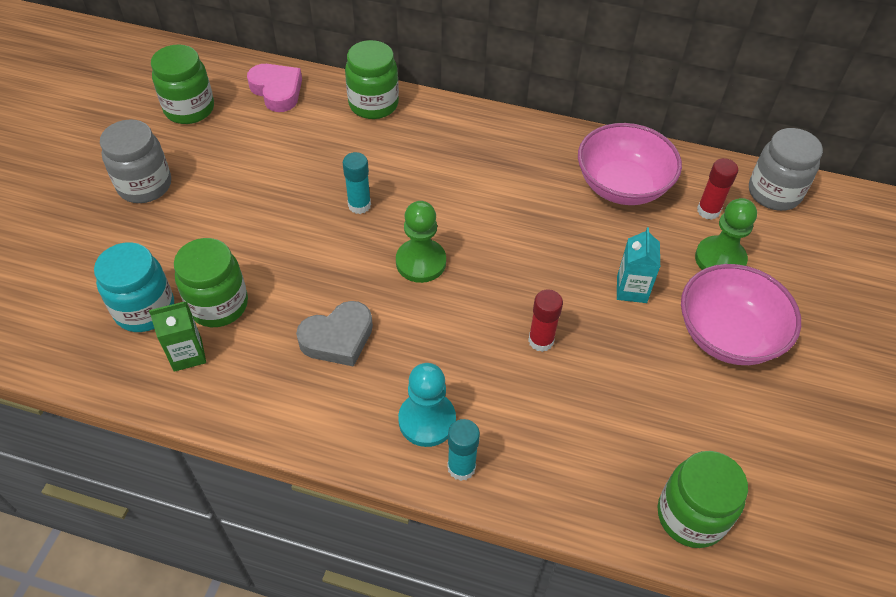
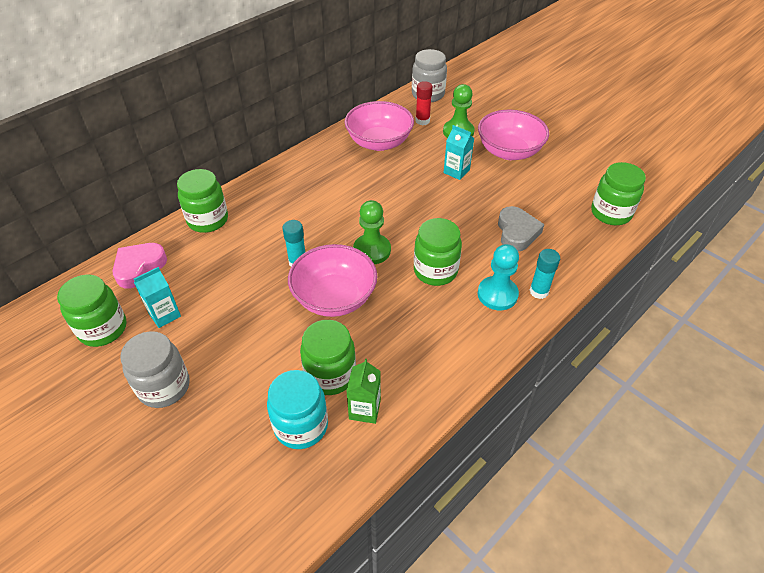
camera: 60 degrees left, 5 degrees down
(228, 140) = (164, 315): none -> turquoise carton
(277, 91) = (139, 267): pink heart -> pink heart turned 45 degrees counterclockwise
(326, 260) = (334, 297): none -> pink bowl
(338, 338) = (406, 315): grey heart -> grey heart (517, 232)
(427, 338) = (435, 271): none -> green jar
(541, 341) = (469, 221): red glue stick -> none

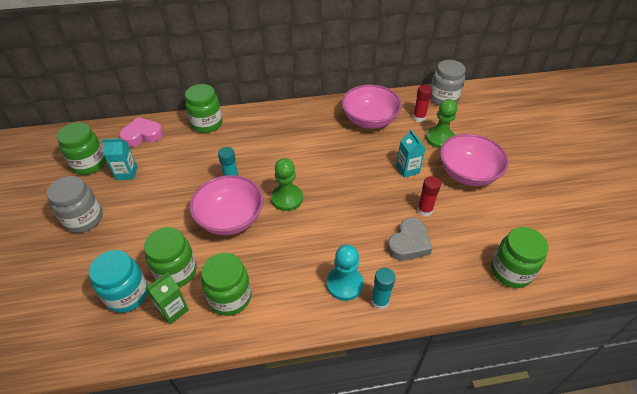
camera: 35 degrees right, 0 degrees up
(435, 271) = (316, 238): green jar -> green jar (230, 297)
(503, 199) = (424, 210): none -> red glue stick

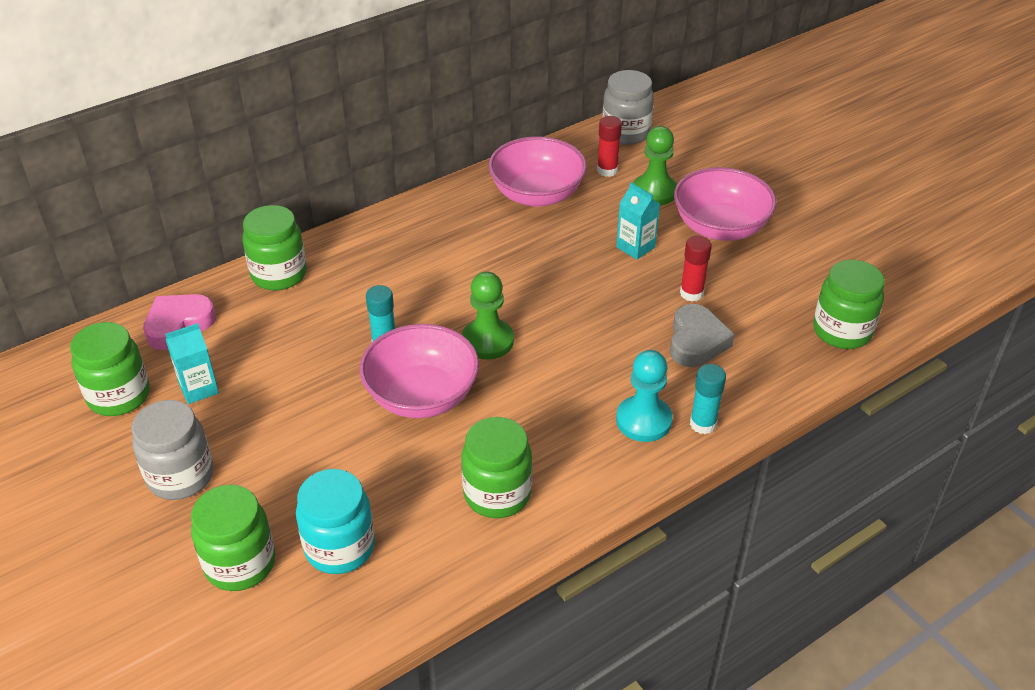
camera: 25 degrees left, 5 degrees down
(173, 310) = (425, 540): green carton -> none
(176, 271) = (392, 491): green jar -> green jar (240, 564)

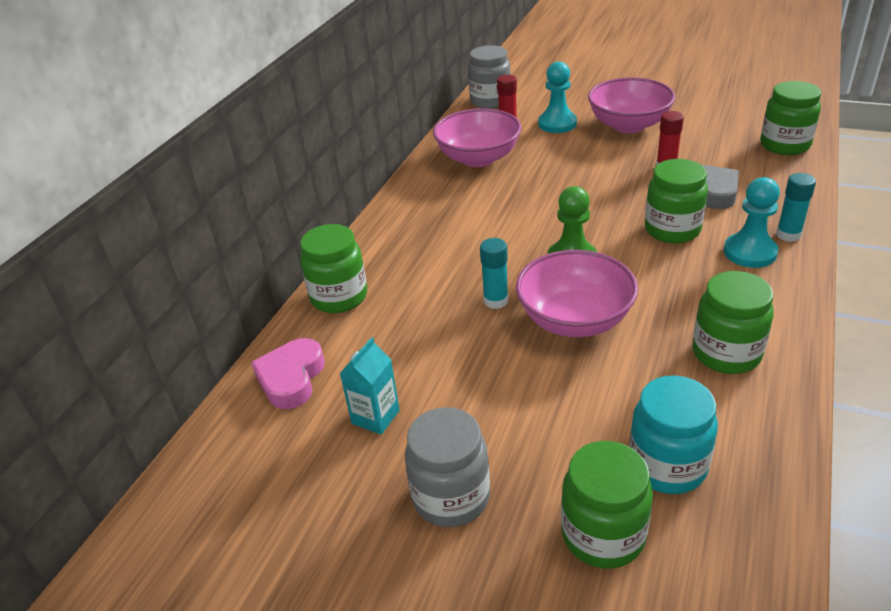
camera: 30 degrees left, 5 degrees down
(119, 396) = (302, 466): green jar -> green jar (672, 230)
(635, 247) = (591, 158): turquoise carton -> none
(654, 191) = (557, 124): green pawn -> turquoise pawn

